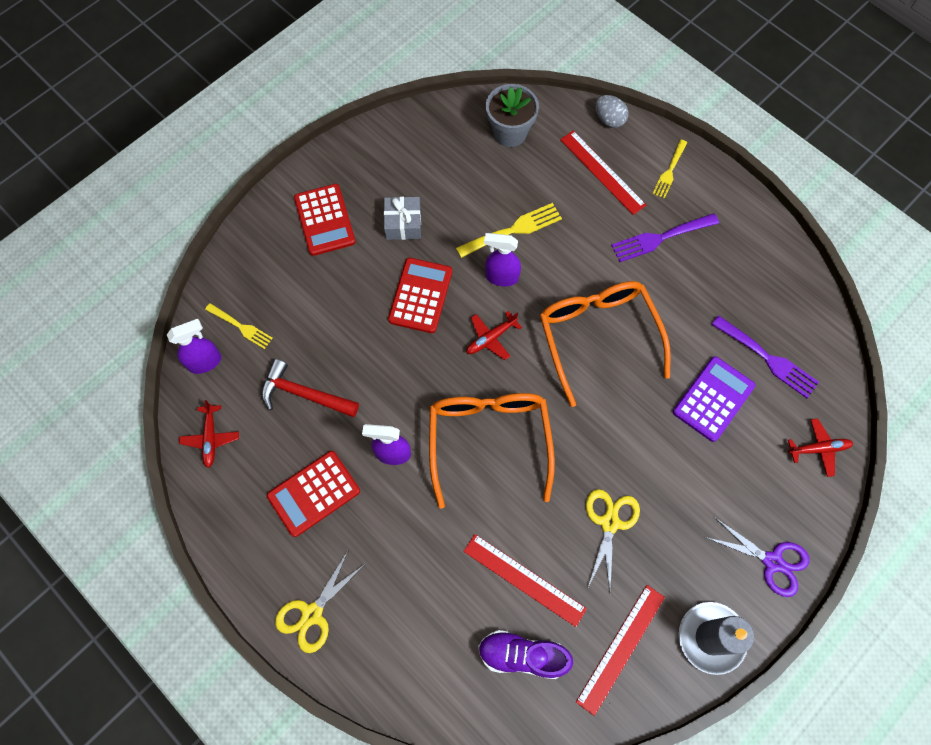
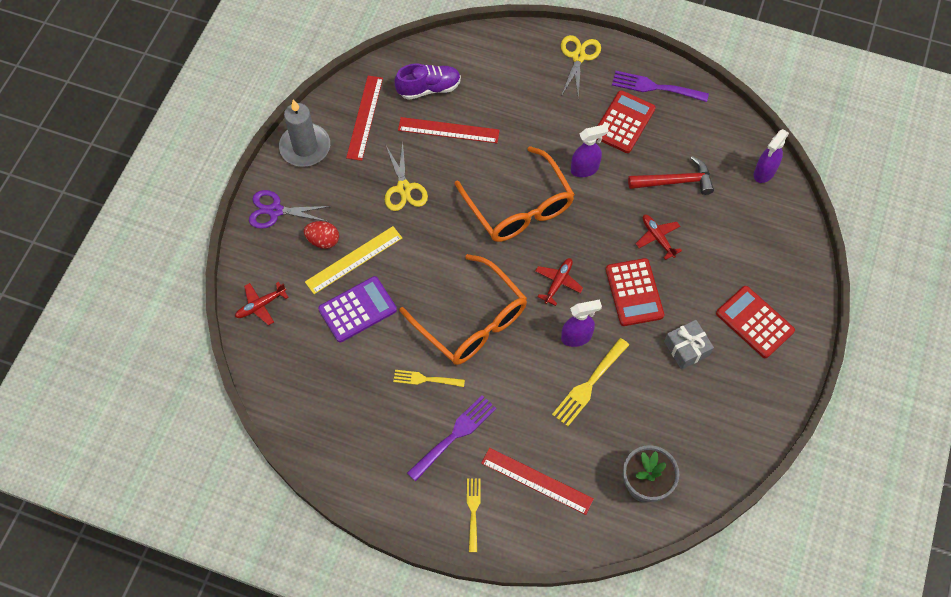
camera: 155 degrees right, 5 degrees down
(210, 438) = (720, 126): red plane -> red plane (657, 238)
(241, 327) = (757, 208): yellow fork -> yellow fork (425, 379)
(609, 120) = (556, 545): grey egg -> none
(698, 458) = (354, 260): none -> yellow ruler
(713, 399) = (357, 309): purple calculator -> purple calculator turned 135 degrees counterclockwise
(726, 497) = (323, 240): none -> red egg
(767, 358) = (323, 362): purple fork -> purple fork (655, 87)

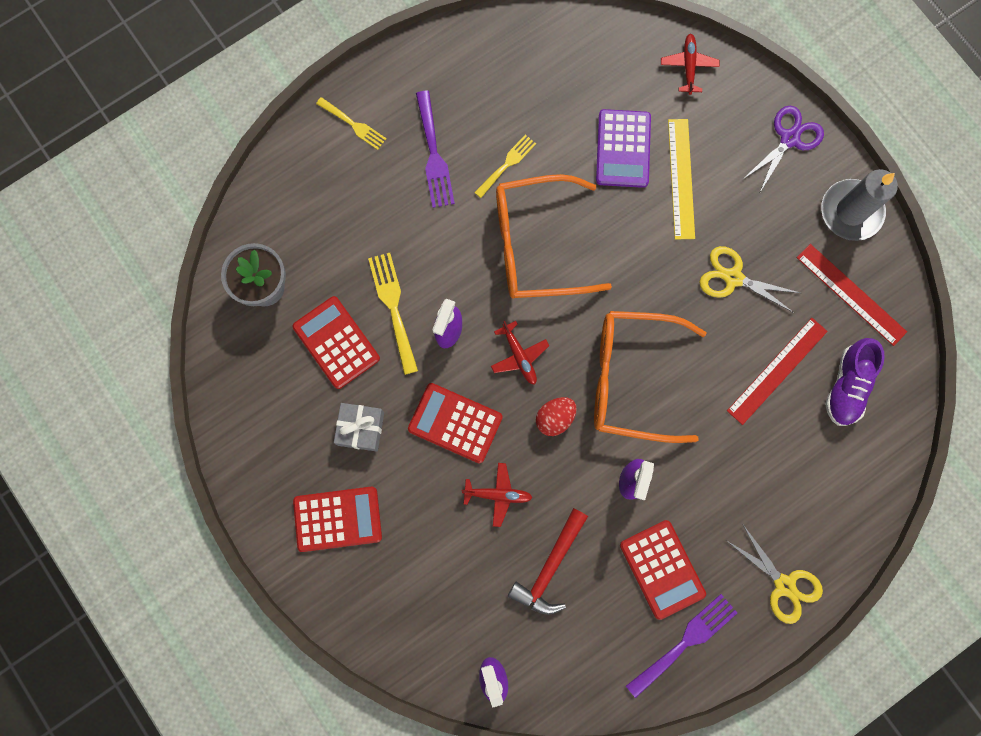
camera: 125 degrees right, 15 degrees up
(323, 240) = (723, 163): red egg -> red egg (555, 418)
(537, 481) = (339, 196): red ruler -> none
(643, 405) = (336, 342): none -> red calculator

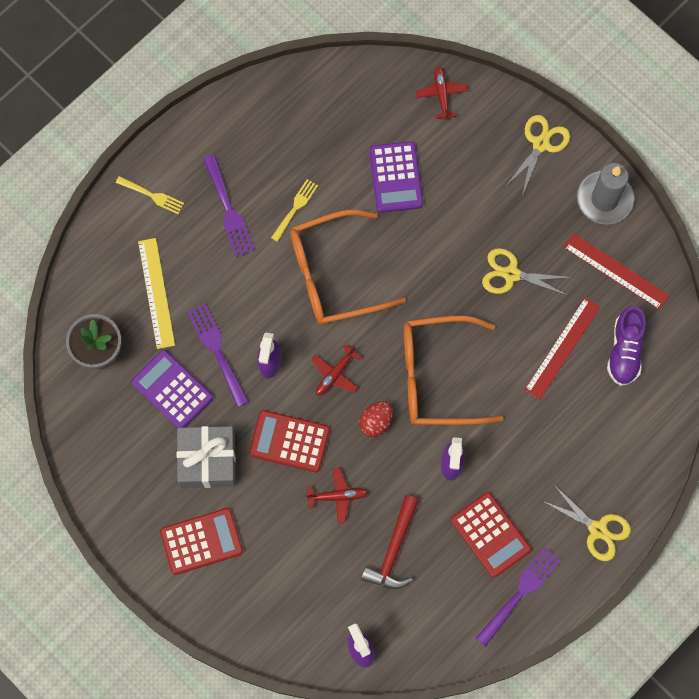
camera: 10 degrees left, 5 degrees down
(336, 342) = (172, 390): red calculator -> purple calculator
(361, 428) = (207, 460): grey gift -> grey gift, size x1.51
(393, 308) = (217, 351): yellow fork -> purple fork
(519, 356) = (335, 374): red plane -> red plane turned 75 degrees clockwise
(681, 178) = (451, 195): yellow ruler -> yellow ruler (156, 293)
(789, 139) = (541, 144): purple scissors -> yellow scissors

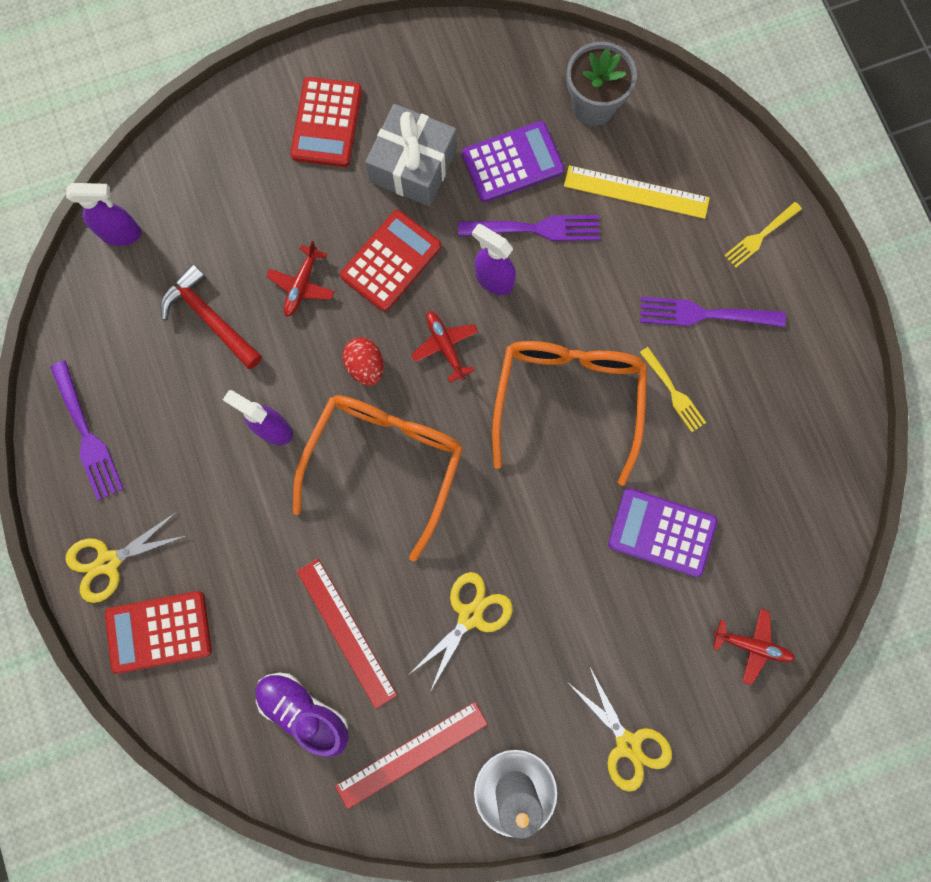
camera: 115 degrees right, 5 degrees up
(490, 535) = (169, 434): red calculator -> red calculator (159, 631)

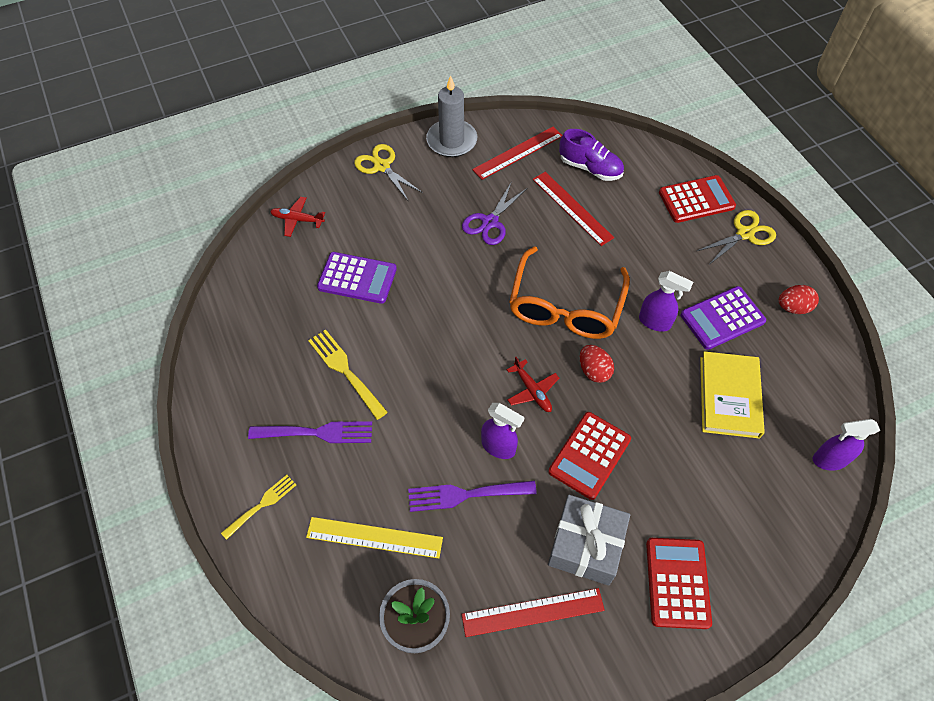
camera: 175 degrees right, 20 degrees down
(87, 435) = (793, 307): purple fork -> red egg
(210, 318) = (729, 397): red hammer -> yellow book
(302, 285) = (661, 429): red plane -> none
(470, 615) = (490, 222): yellow scissors -> purple scissors
(477, 108) = (533, 612): none -> red ruler
(512, 162) = (492, 557): purple calculator -> purple calculator (722, 318)
(568, 399) = (429, 359): orange glasses -> none
(673, 392) = (345, 371): yellow fork -> yellow fork, size x1.52

